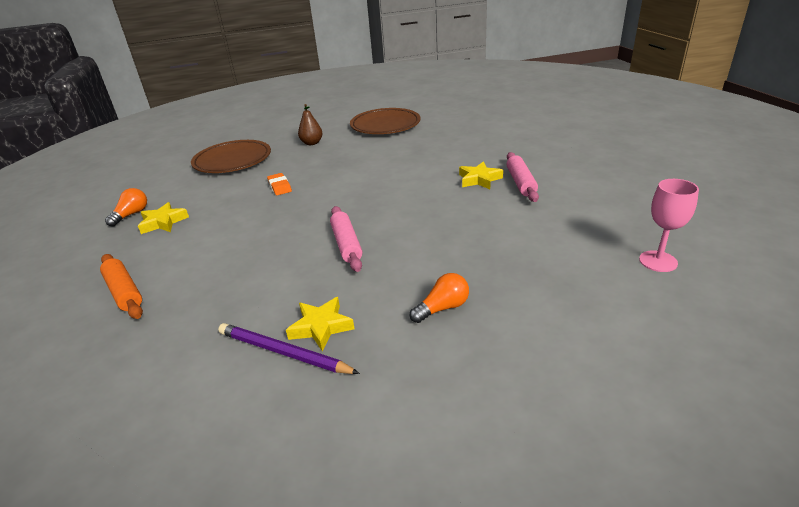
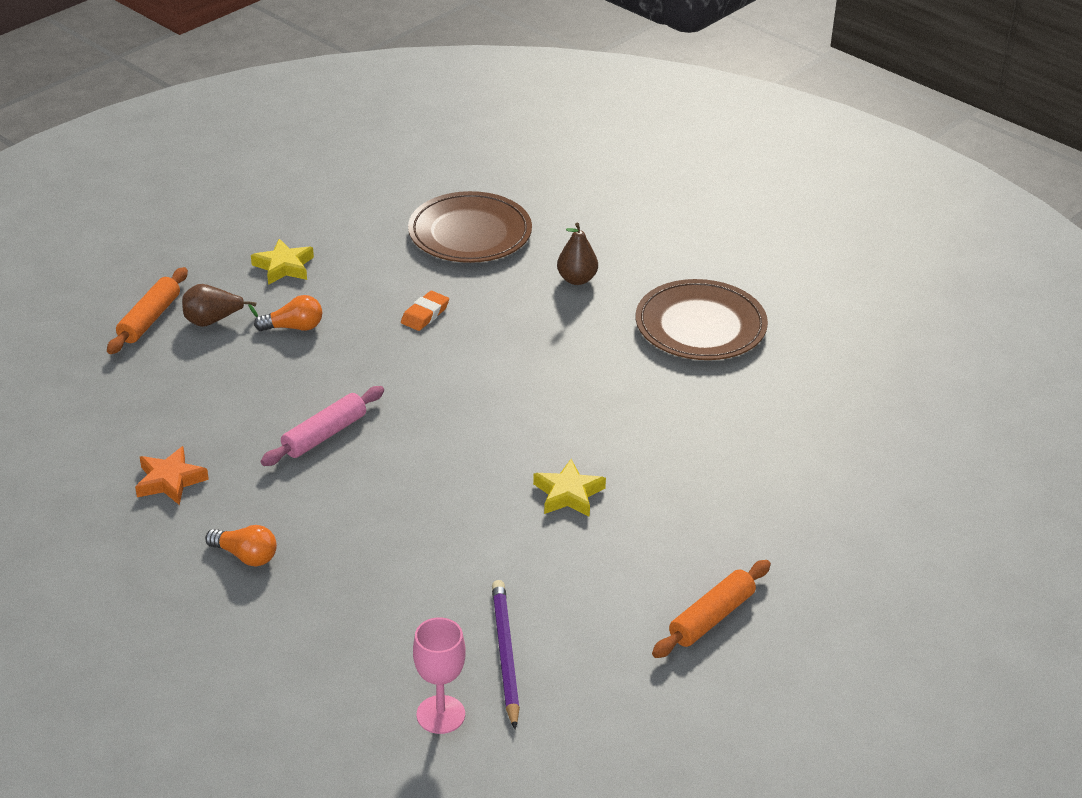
camera: 55 degrees right, 5 degrees up
(131, 214) = (284, 232): orange light bulb -> orange light bulb (294, 327)
(172, 263) = (213, 321): none -> brown pear
(283, 353) = (122, 473): purple pencil -> purple pencil (505, 654)
(321, 327) = (170, 481): yellow star -> orange star
(520, 182) = (585, 539): pink rolling pin -> none
(605, 165) = (711, 618): none -> orange rolling pin

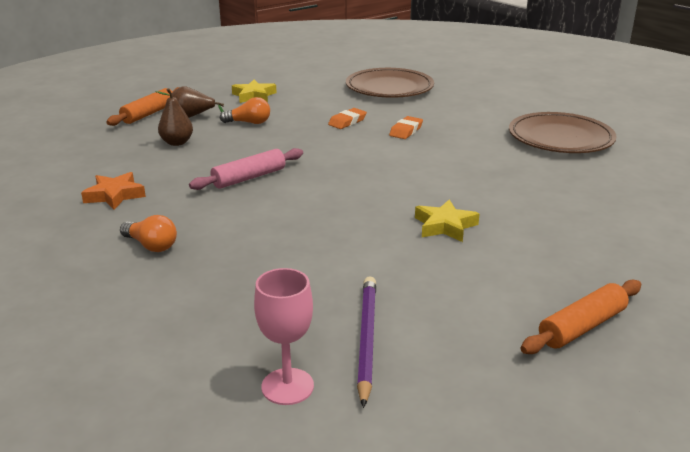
camera: 10 degrees right, 10 degrees down
(504, 327) = (406, 131): none -> orange eraser
(577, 279) = (464, 111): brown pear -> brown pear (177, 143)

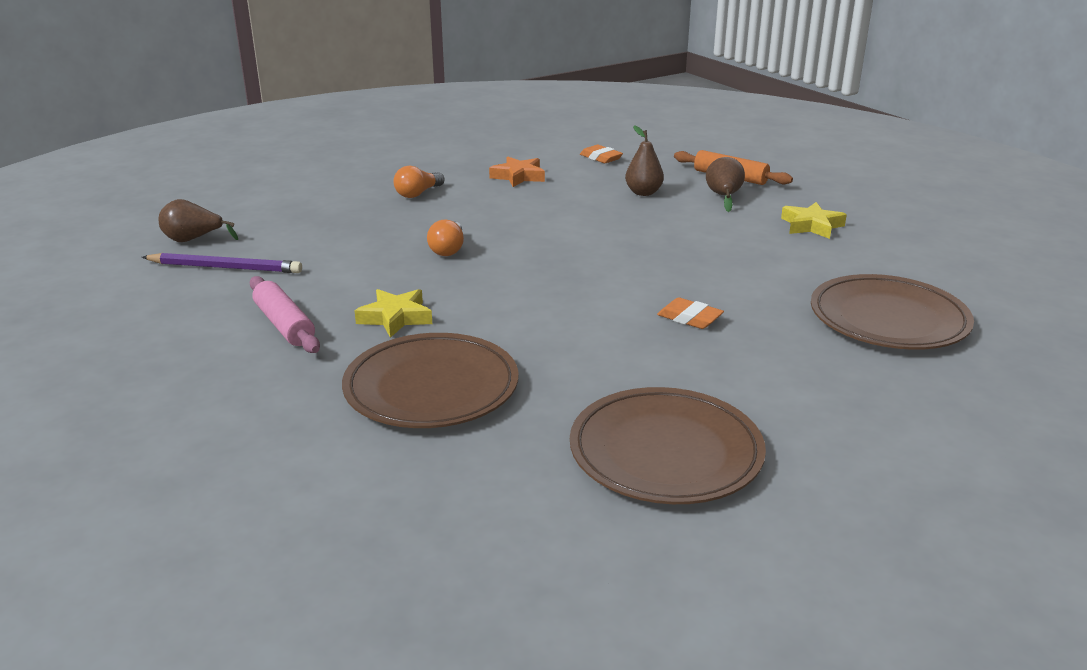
camera: 95 degrees right, 0 degrees up
(249, 123) = (709, 224): orange light bulb -> orange light bulb (448, 249)
(249, 178) = (546, 226): pink rolling pin -> pink rolling pin (284, 325)
(287, 386) = (193, 240): pink goblet -> brown pear
(347, 122) = (721, 280): orange eraser -> orange eraser (601, 158)
(539, 202) = (431, 387): none -> brown plate
(582, 327) = (162, 364): orange rolling pin -> none

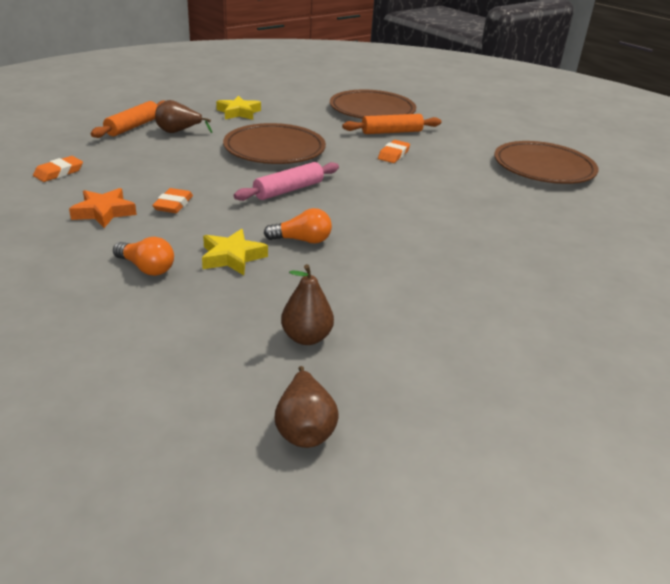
camera: 100 degrees left, 5 degrees up
(225, 267) = (380, 376): purple pencil -> none
(284, 325) = (485, 308): pink rolling pin -> pink rolling pin (288, 190)
(395, 318) = (444, 255): yellow star -> yellow star (232, 257)
(431, 387) = (532, 233): brown plate -> brown plate (274, 149)
(532, 199) = (173, 204): none -> orange eraser
(643, 193) = (164, 158): brown pear -> brown pear (306, 337)
(787, 326) = (391, 132): none -> orange rolling pin

